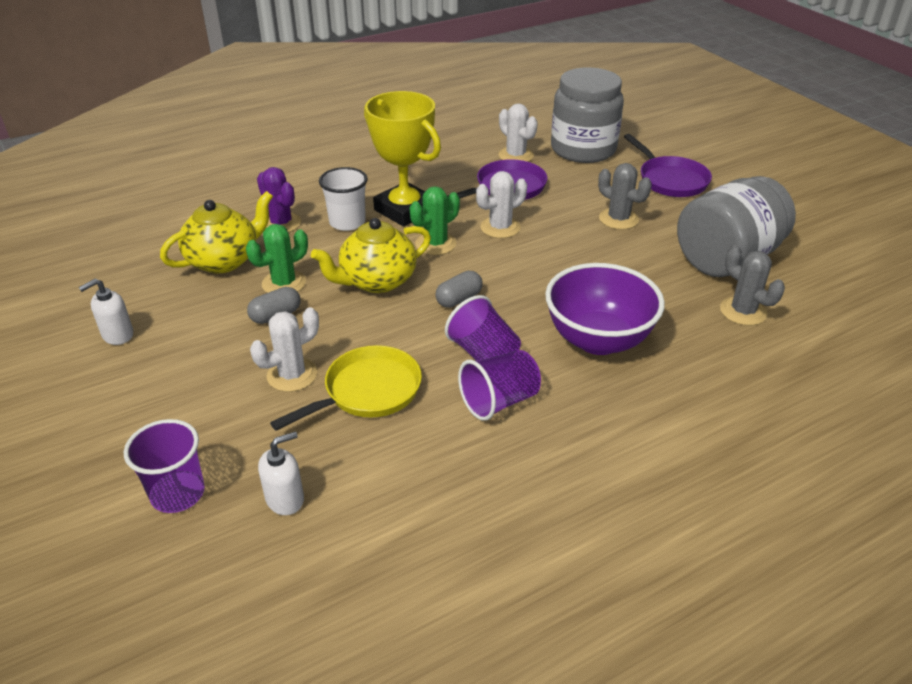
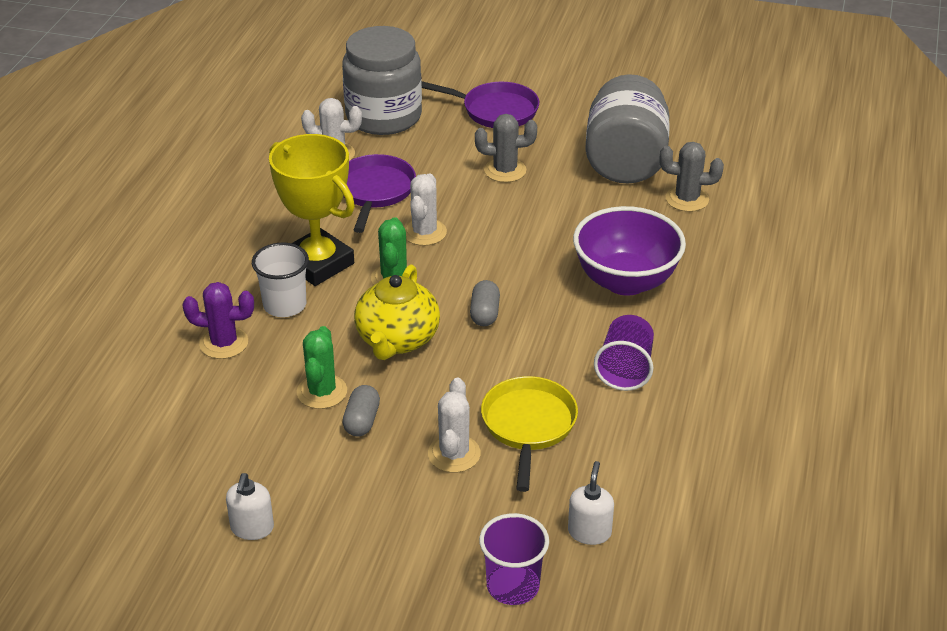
camera: 45 degrees left, 0 degrees up
(224, 260) = (231, 408): yellow teapot -> none
(405, 210) = (318, 263): yellow trophy -> yellow trophy turned 45 degrees clockwise
(483, 354) = (566, 343): purple cup -> none

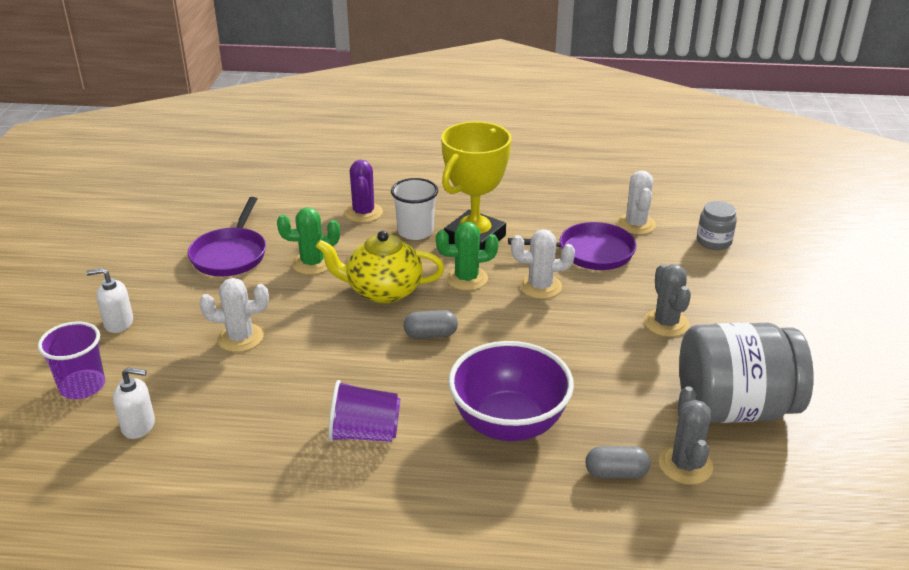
camera: 80 degrees right, 5 degrees down
(252, 528) = (163, 255): white soap dispenser -> white soap dispenser (118, 323)
(362, 421) = (279, 286): grey capsule -> grey capsule (616, 473)
(383, 116) = (714, 241): grey jar -> grey jar, size x0.46
(495, 111) = (772, 306): purple pan -> purple pan (230, 255)
(528, 426) = (277, 376): yellow pan -> none

